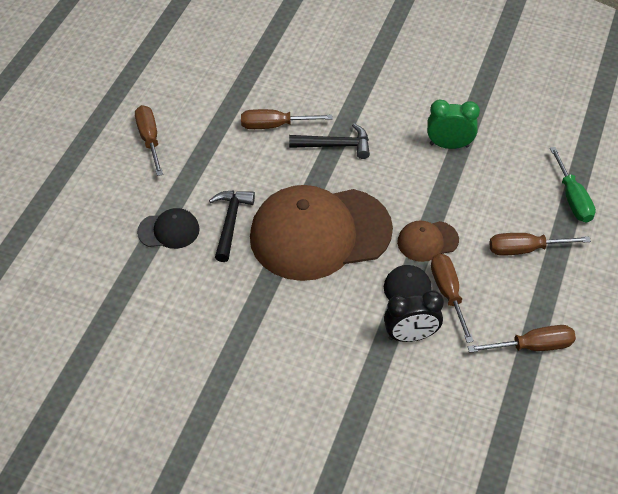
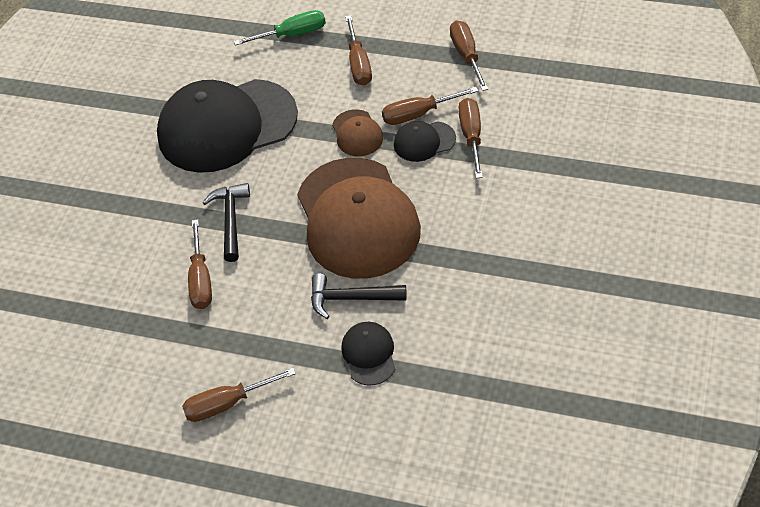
camera: 90 degrees left, 0 degrees up
(410, 336) = (471, 137): black clock -> brown screwdriver
(449, 145) = (227, 126): green clock -> black cap

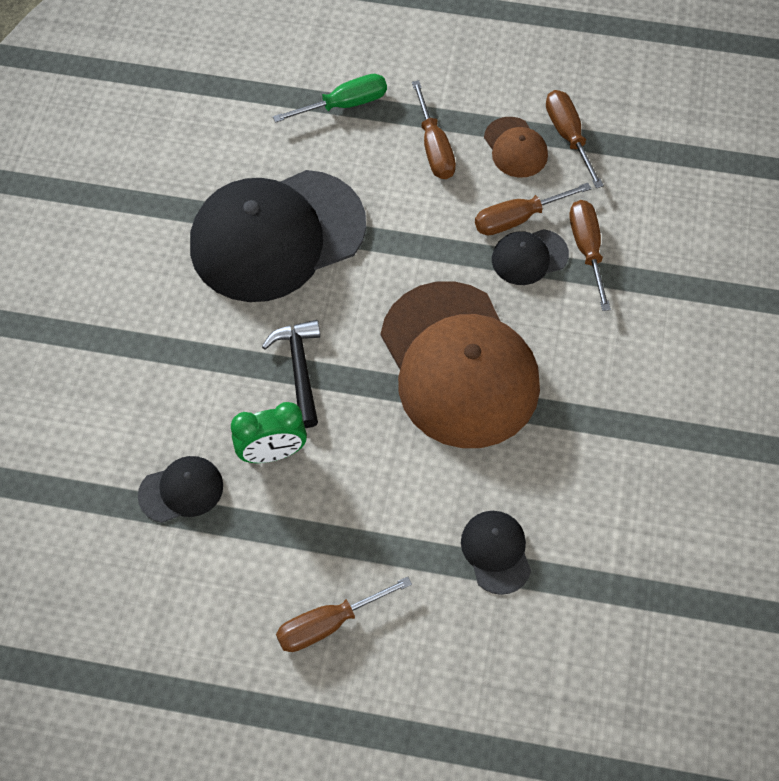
camera: 10 degrees left, 10 degrees up
(126, 305) = (181, 490): none -> black cap
(201, 279) = (272, 453): brown screwdriver -> green clock
(351, 298) = (465, 476): black hammer -> none
(357, 133) = (444, 246): brown cap -> brown cap (515, 148)

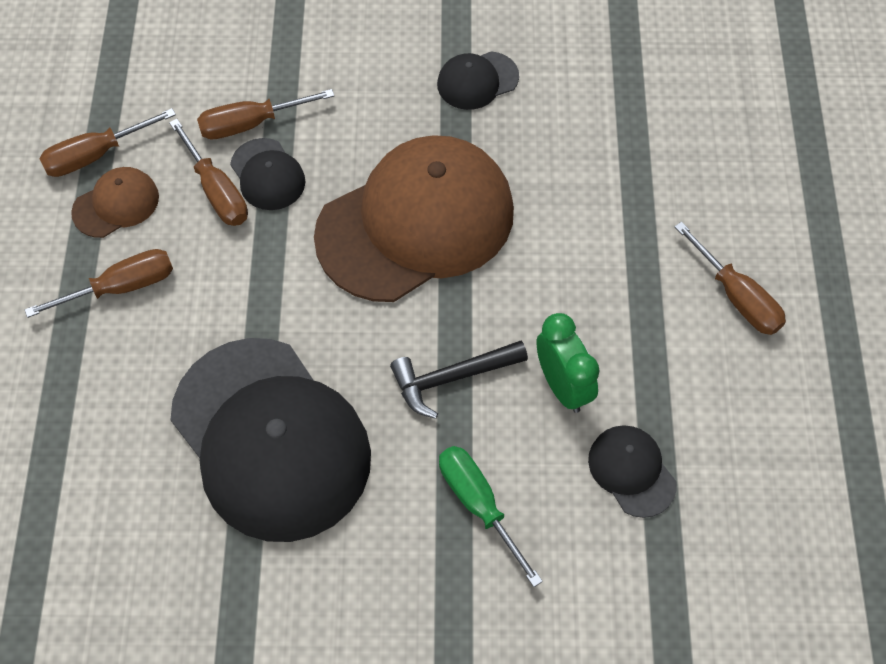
camera: 100 degrees left, 0 degrees up
(344, 105) = (58, 398): green screwdriver -> green screwdriver (479, 505)
(496, 552) = (619, 165): black cap -> black cap (477, 81)

